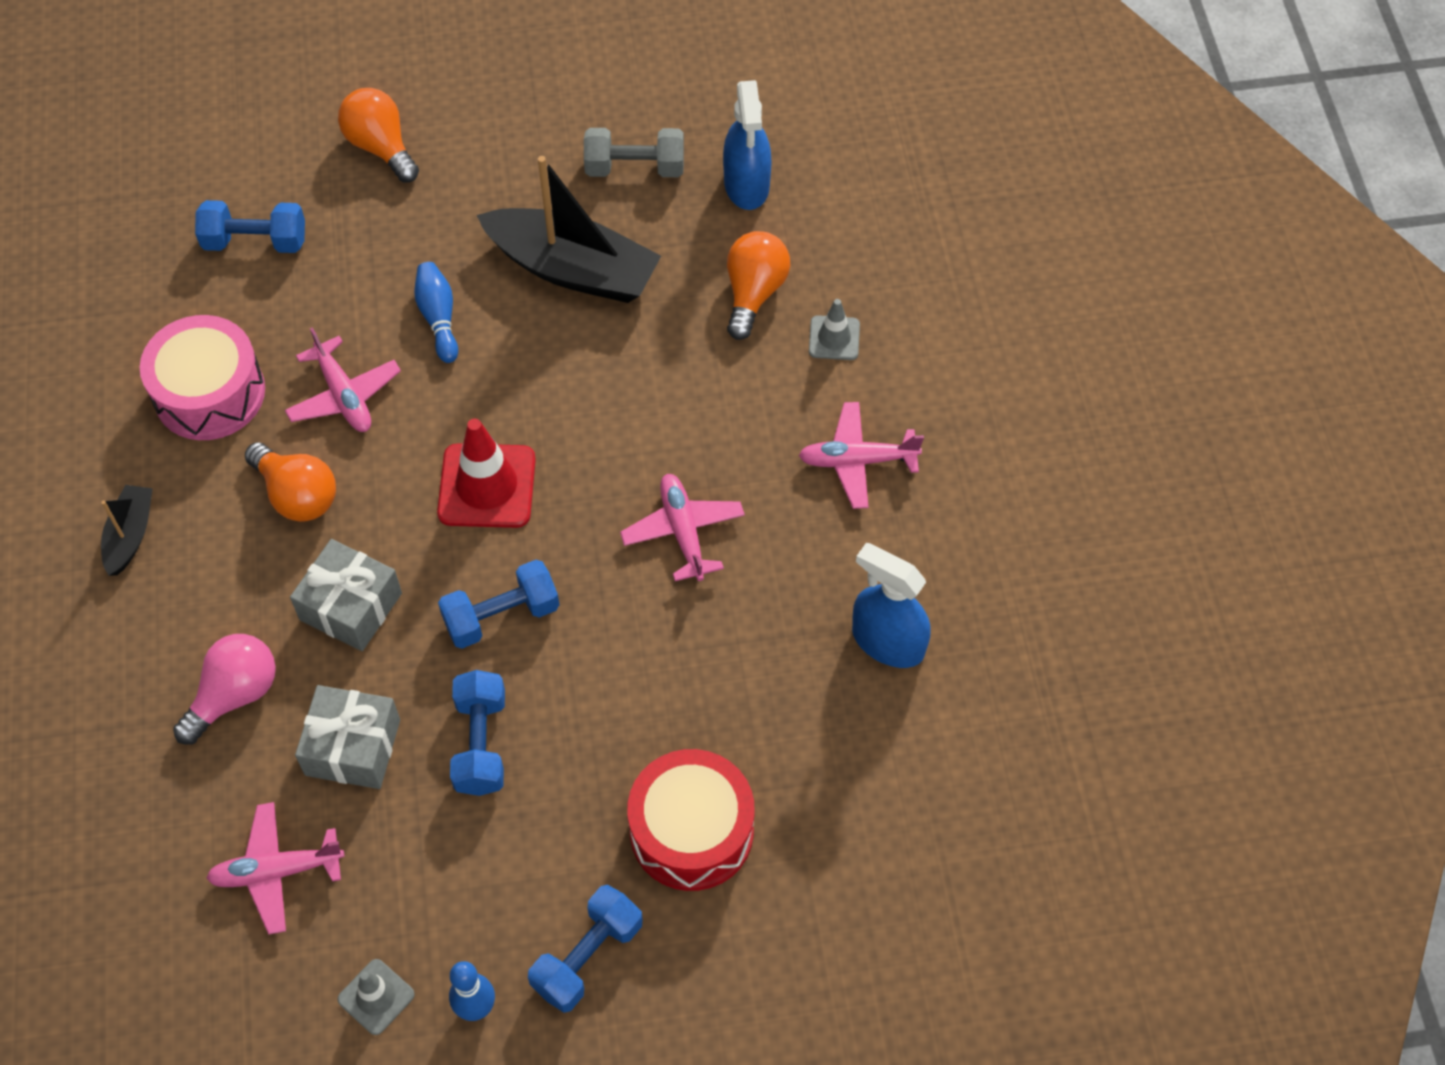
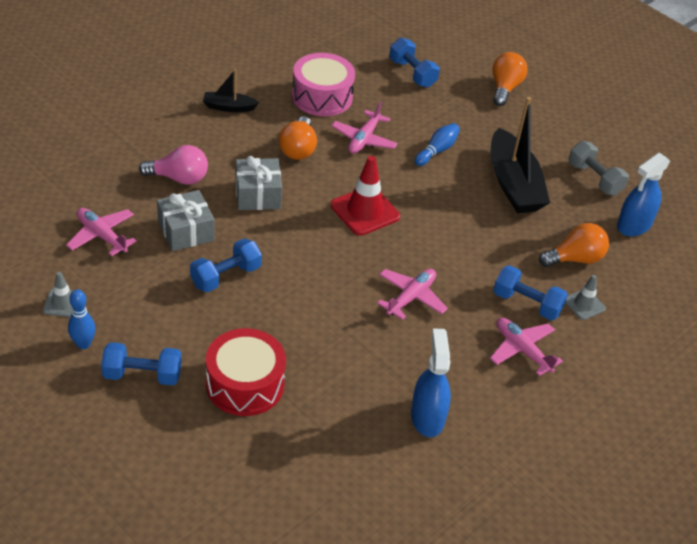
camera: 50 degrees right, 15 degrees down
(130, 535) = (228, 107): black boat -> black boat turned 150 degrees counterclockwise
(501, 616) = (300, 250): blue dumbbell -> blue dumbbell (526, 303)

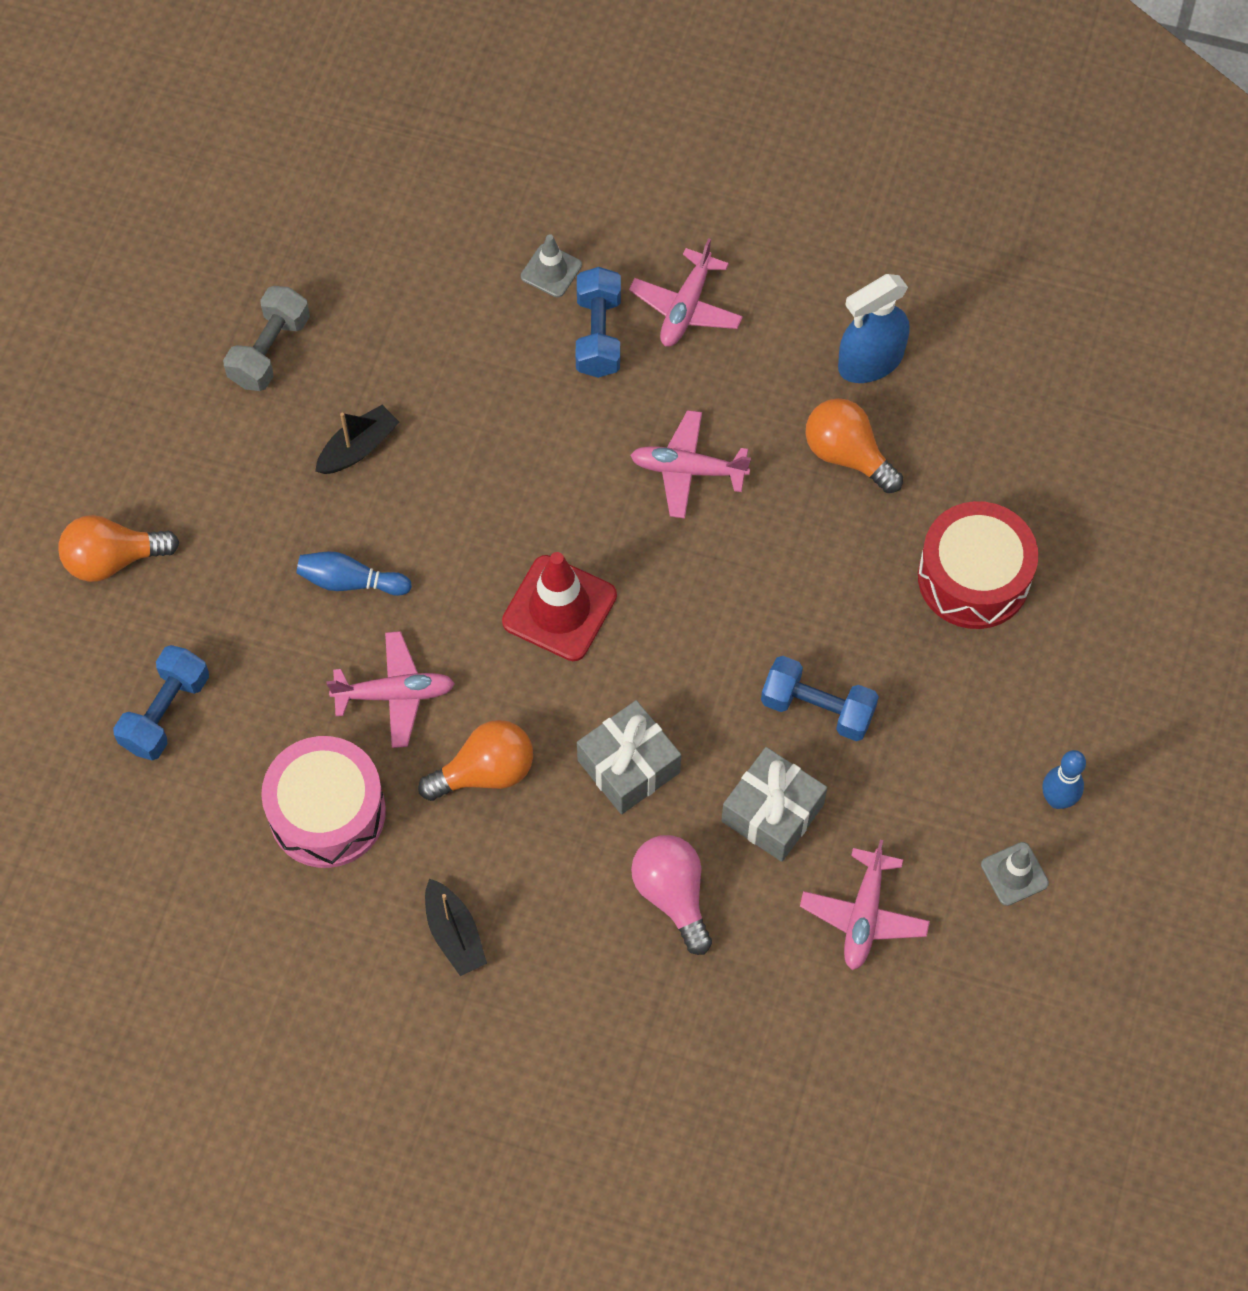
camera: 115 degrees left, 20 degrees up
(142, 375) = (1049, 699): blue dumbbell -> none
(513, 184) = (358, 448): black boat -> black boat, size x0.50
(575, 259) = (468, 312): orange light bulb -> orange light bulb (847, 455)
(634, 225) = (343, 268): blue spray bottle -> none

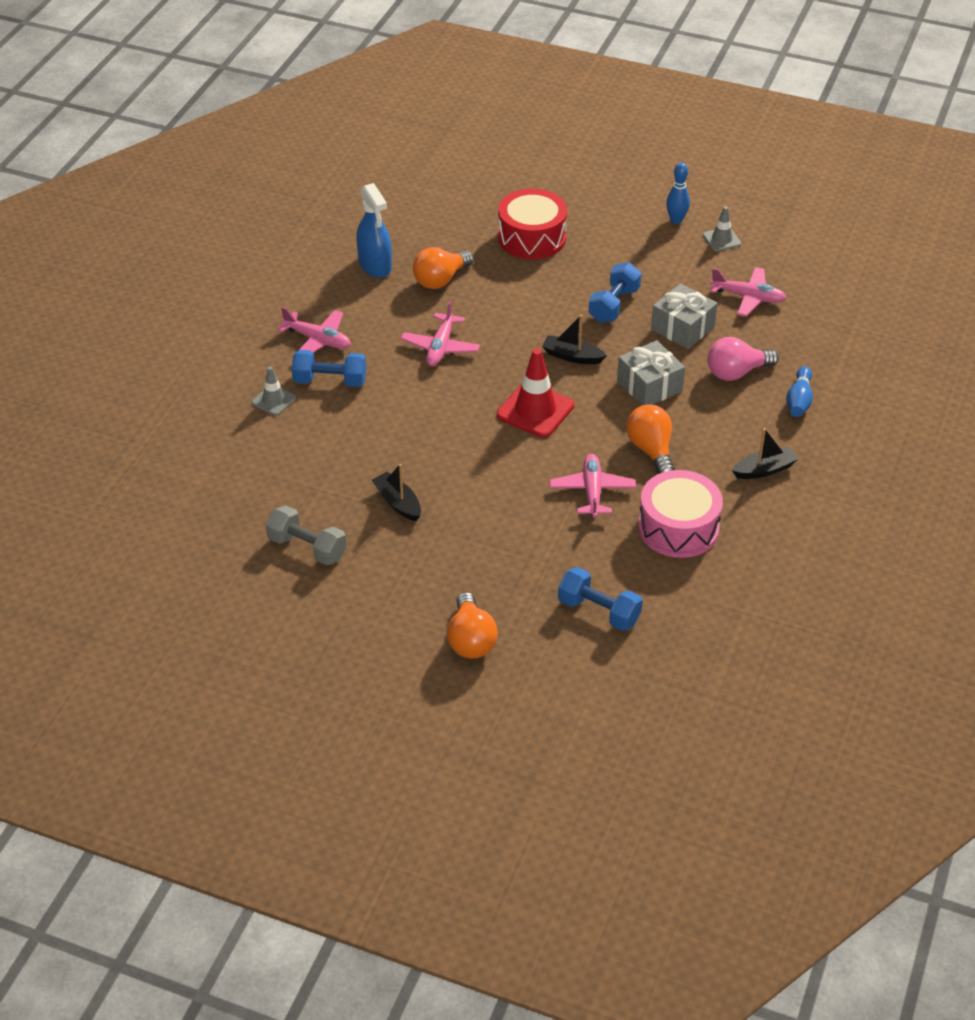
camera: 85 degrees left, 20 degrees down
(350, 581) = (504, 510): blue bowling pin -> blue bowling pin (799, 400)
(686, 653) = (572, 356): none -> black boat

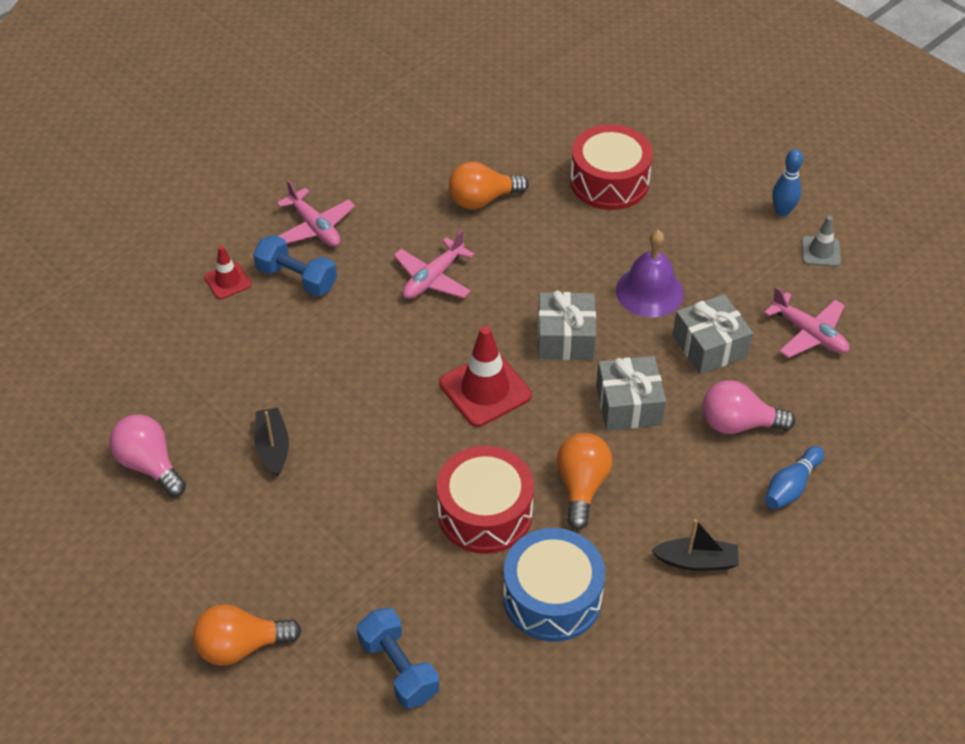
camera: 25 degrees right, 5 degrees up
(273, 400) = (228, 281): grey traffic cone -> red traffic cone
(307, 548) = (150, 465): grey dumbbell -> pink light bulb
(375, 265) = (426, 161): blue spray bottle -> none
(471, 640) = (241, 646): orange light bulb -> orange light bulb turned 60 degrees clockwise
(572, 356) = (565, 338): black boat -> grey gift
(592, 491) = (485, 513): pink plane -> red drum
(614, 305) = (649, 291): blue dumbbell -> purple bell
(678, 528) = (552, 597): pink drum -> blue drum

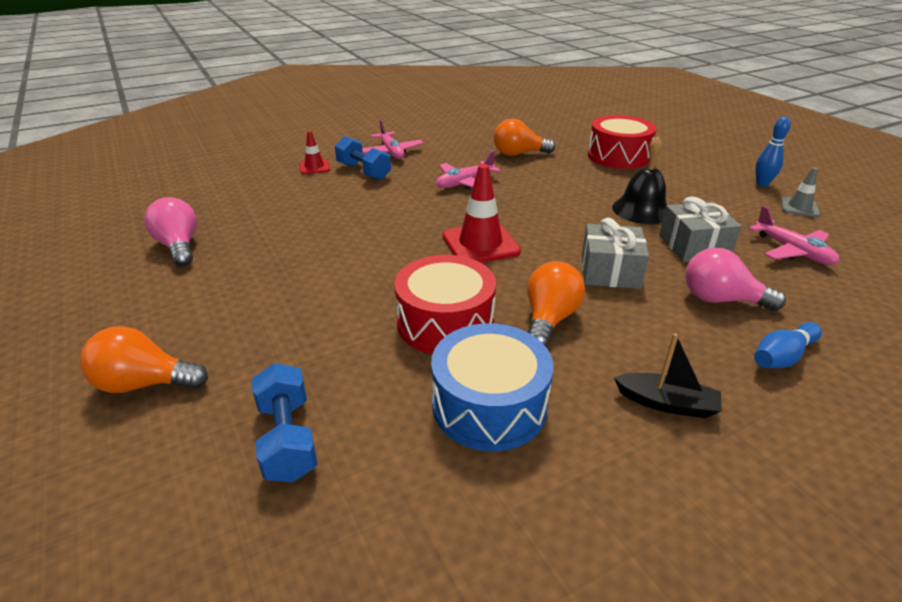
camera: 15 degrees right, 15 degrees down
(273, 447) = (283, 251): black boat -> none
(565, 338) = (561, 225): grey gift -> none
(649, 291) = (641, 210): purple bell -> black bell

